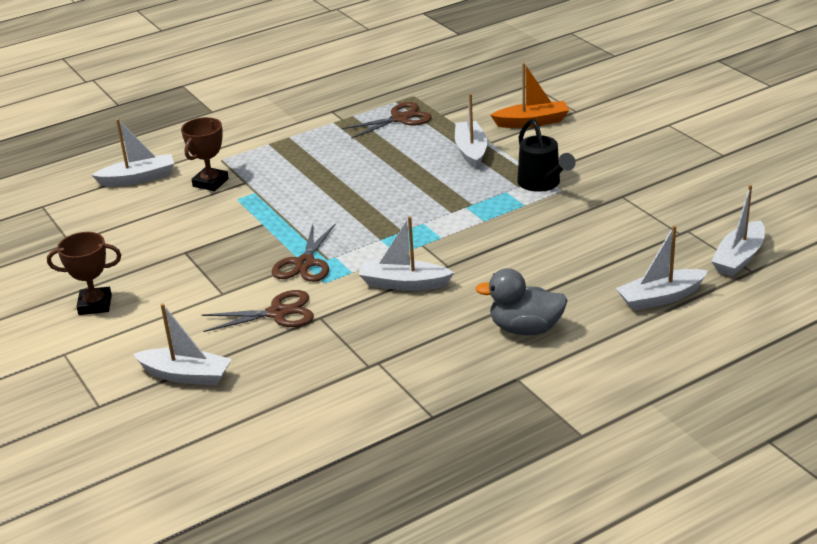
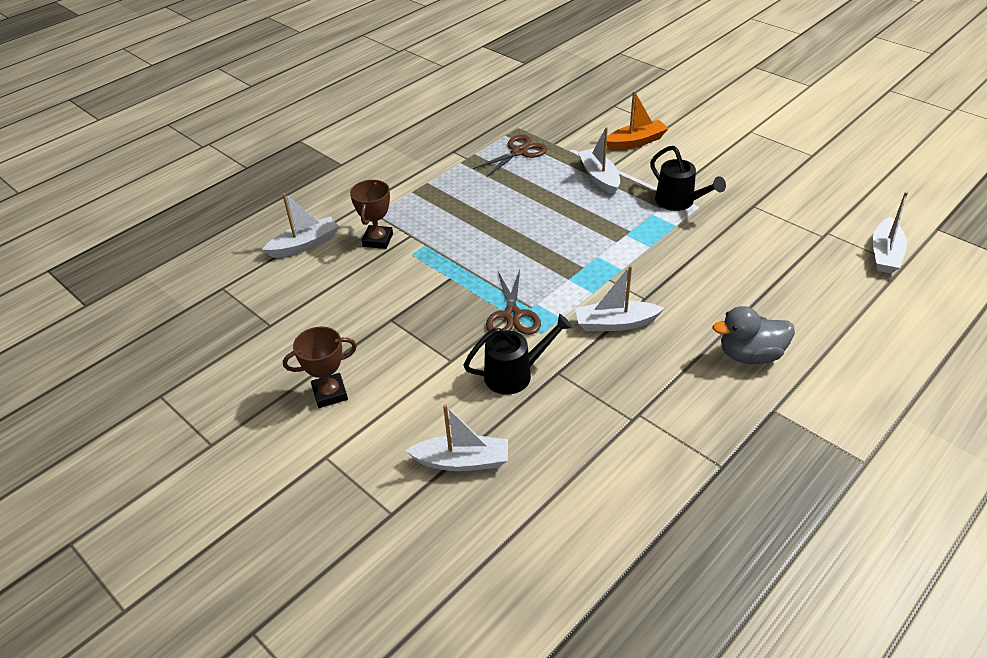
camera: 15 degrees left, 10 degrees up
(278, 313) = (515, 374): brown scissors -> black watering can
(660, 298) = (845, 304): white boat -> none

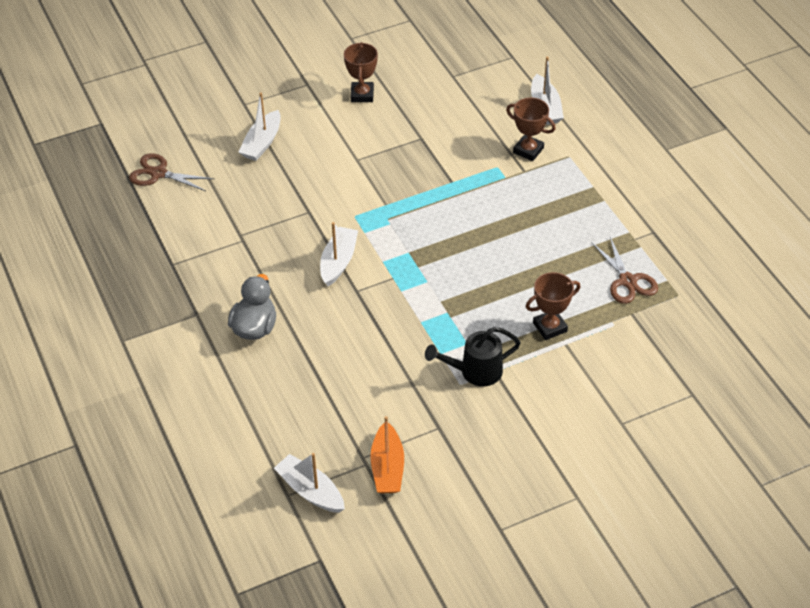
camera: 110 degrees right, 5 degrees up
(512, 315) = (384, 205): brown scissors -> brown scissors (158, 173)
(515, 374) = (321, 189): black watering can -> none
(599, 177) = (550, 327): white boat -> brown trophy
(635, 142) = (602, 382): orange boat -> orange boat (387, 467)

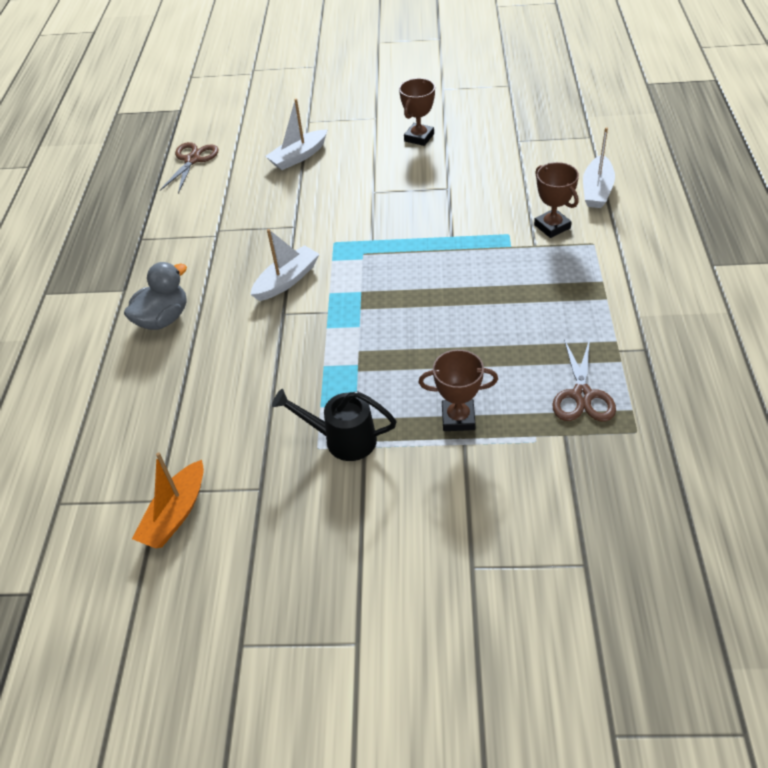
camera: 30 degrees right, 0 degrees up
(158, 173) = (192, 160): brown scissors -> brown scissors turned 60 degrees clockwise
(310, 491) = (82, 508): white boat -> none

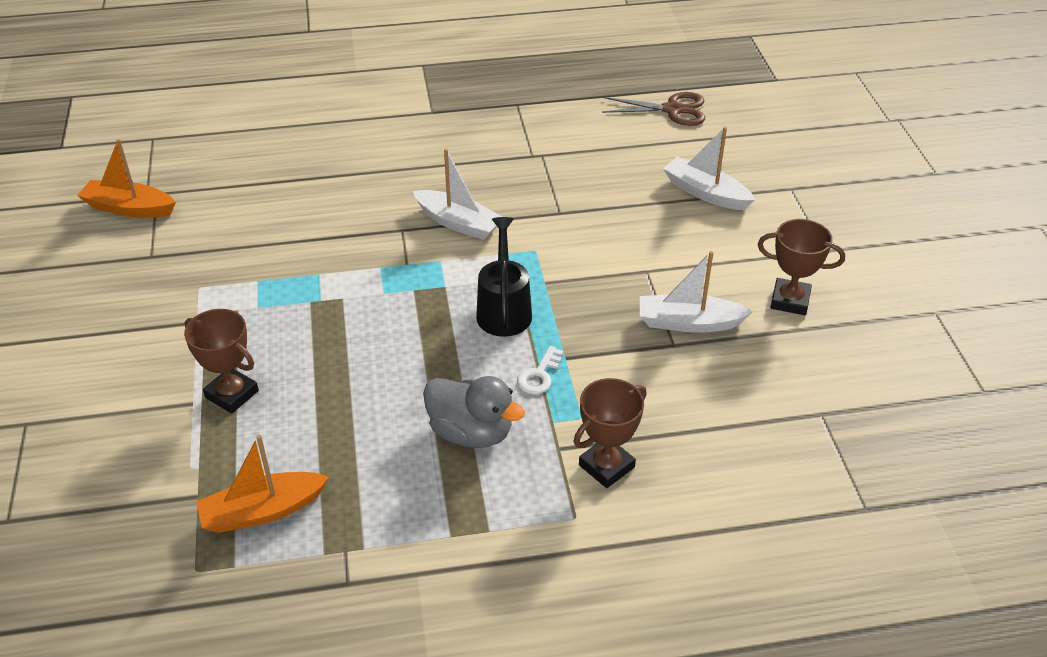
camera: 75 degrees right, 5 degrees down
(163, 319) = (389, 147): grey duck -> grey duck (471, 432)
(342, 439) = (209, 304): black watering can -> black watering can (504, 309)
(458, 418) = (232, 394): brown trophy -> brown trophy turned 45 degrees counterclockwise
(466, 249) = (539, 375): none -> white key
(582, 395) = (262, 511): brown scissors -> orange boat
(597, 190) = (712, 520): white boat -> white boat (688, 323)

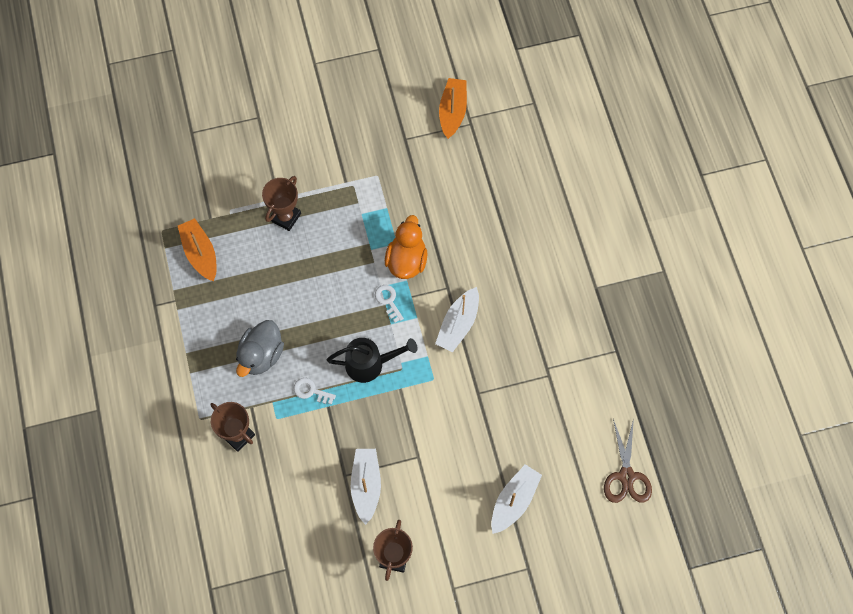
camera: 85 degrees right, 25 degrees up
(350, 265) = (406, 261): none -> orange duck
(408, 286) = (388, 301): none -> white key

